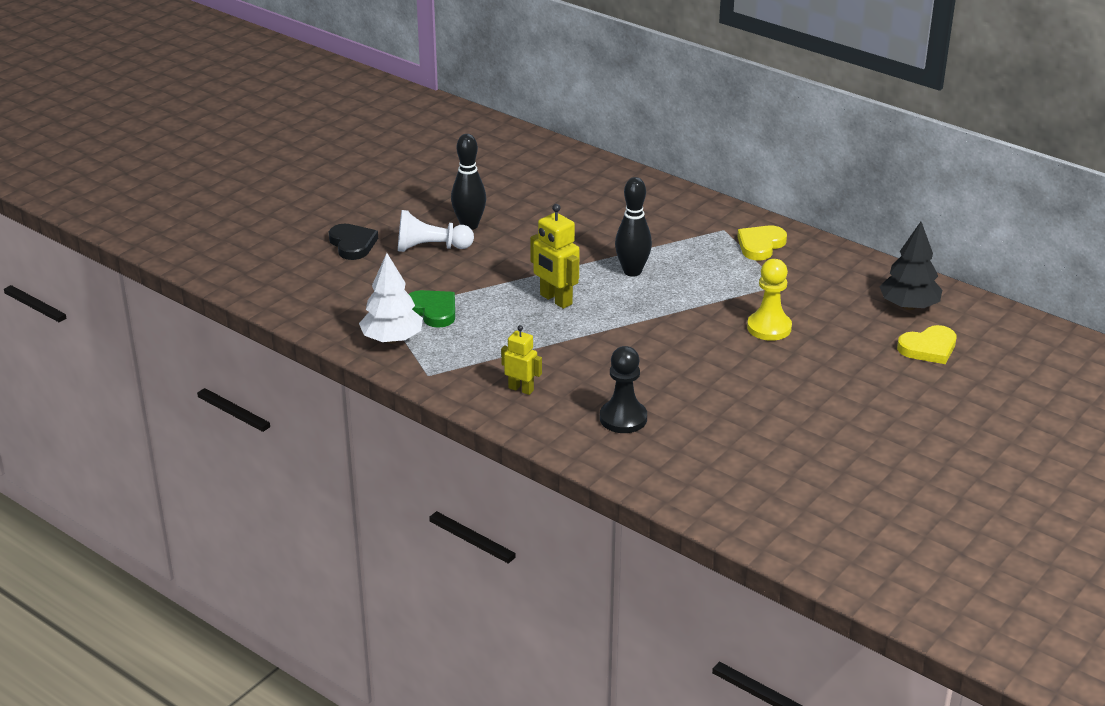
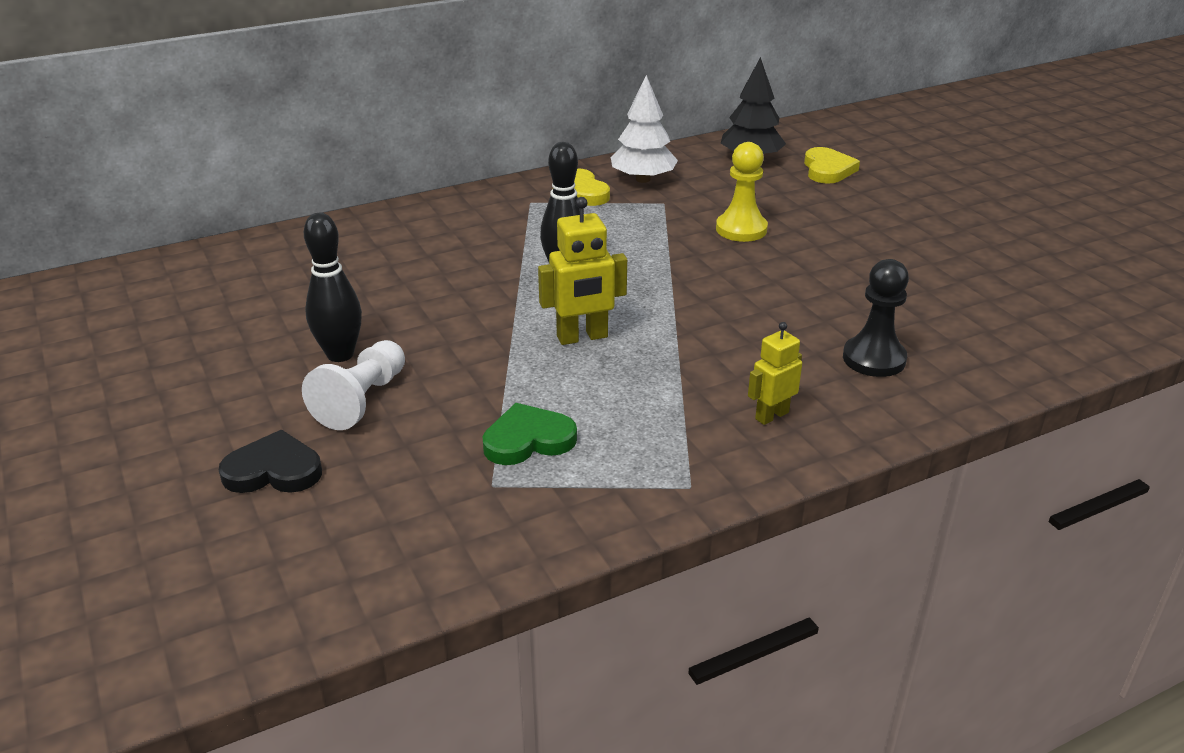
camera: 65 degrees left, 0 degrees up
(392, 339) = (573, 497): white tree -> white tree (643, 179)

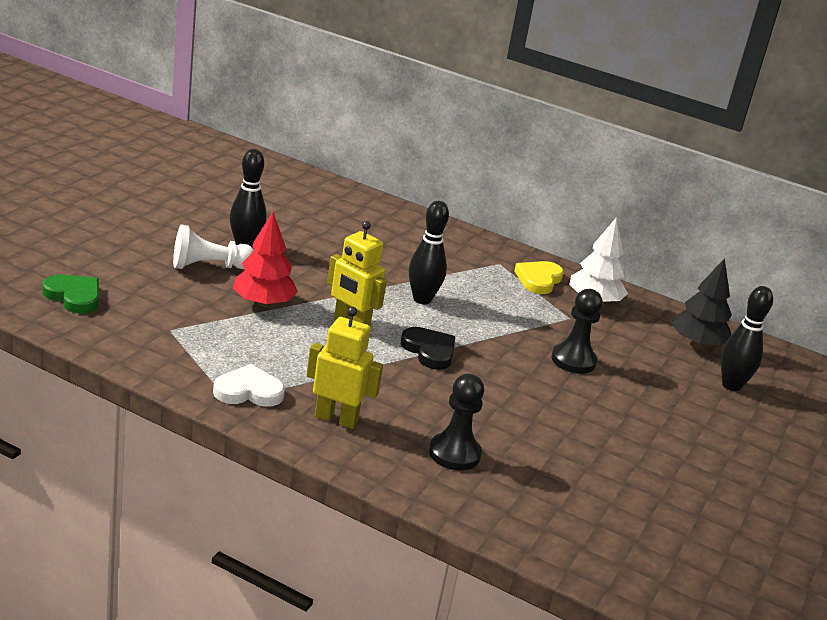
camera: 50 degrees right, 5 degrees down
(273, 470) = (123, 259): black heart -> black heart (429, 351)
(486, 385) = (263, 303): none -> red tree
(528, 440) = (223, 331): green heart -> green heart (74, 296)
(678, 464) = (248, 391): none -> white heart
(741, 229) = (573, 360): yellow pawn -> black pawn
(771, 415) = (336, 419): yellow robot -> yellow robot, size x1.54
(827, 170) = (731, 385): yellow heart -> black bowling pin

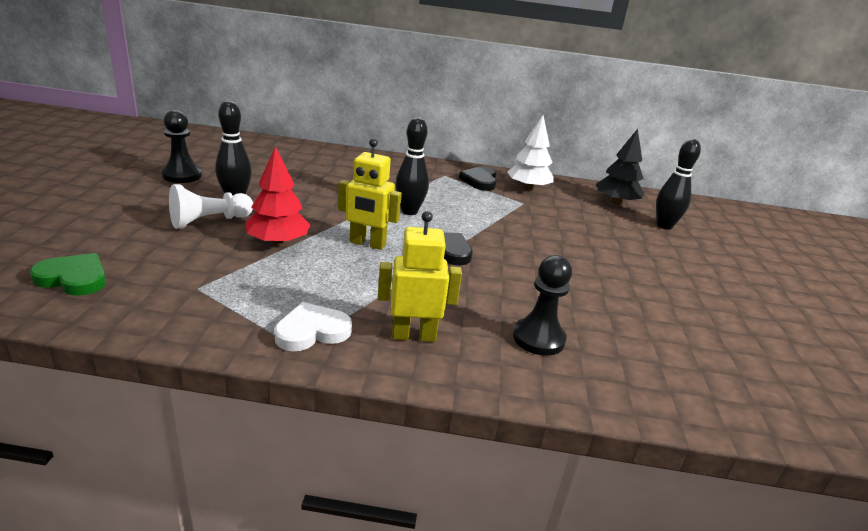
camera: 20 degrees left, 0 degrees up
(538, 280) = (480, 181): yellow heart -> black heart
(573, 360) = (553, 233): black pawn -> black pawn (182, 175)

